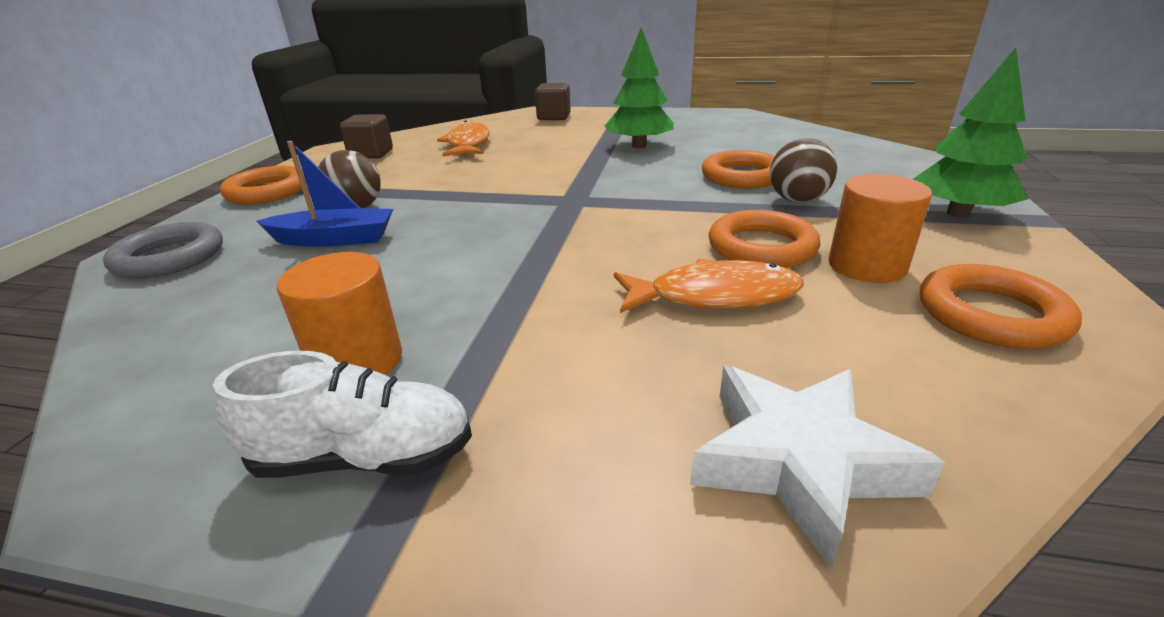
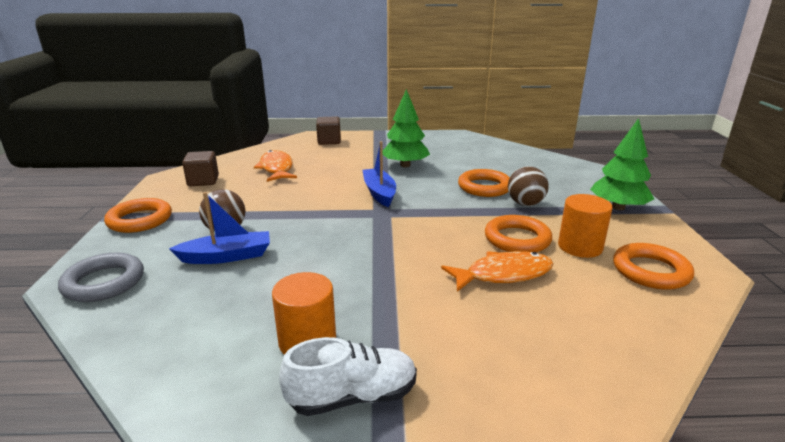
camera: 15 degrees left, 5 degrees down
(584, 176) = (379, 193): none -> blue boat
(799, 462) = (584, 364): white star -> none

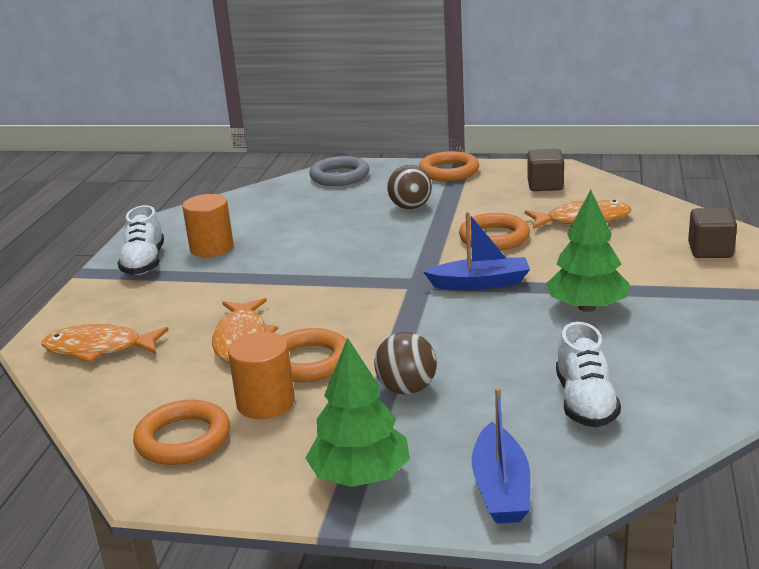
camera: 105 degrees right, 0 degrees up
(227, 256) = (356, 212): blue boat -> blue boat (501, 488)
(484, 187) = (479, 364): orange ring -> orange ring (494, 238)
(504, 164) = (585, 402): none -> white shoe
(574, 364) = (99, 349): none -> orange fish

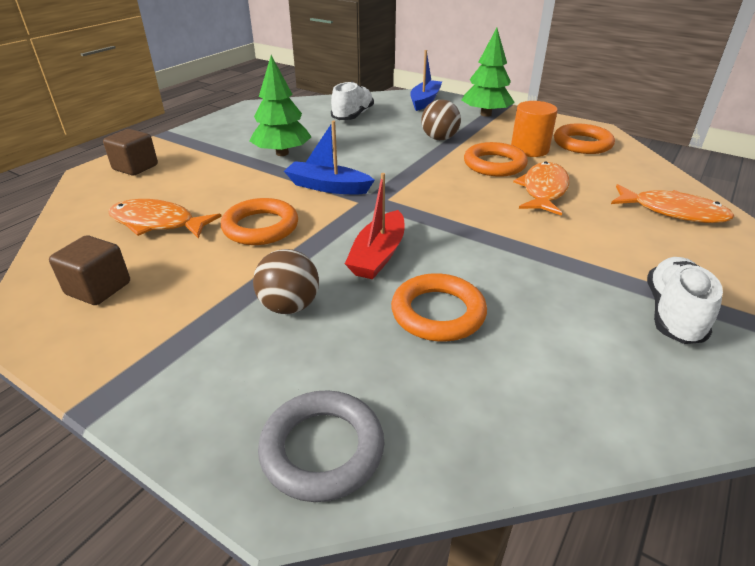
camera: 160 degrees left, 10 degrees up
(211, 248) = (580, 314): orange cylinder -> none
(376, 244) = (378, 255): none -> red boat
(449, 171) = (151, 378): orange ring -> orange ring (438, 313)

